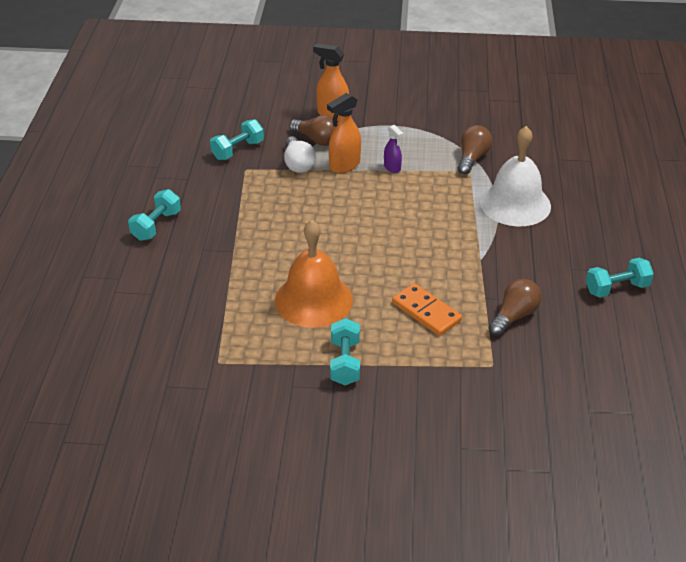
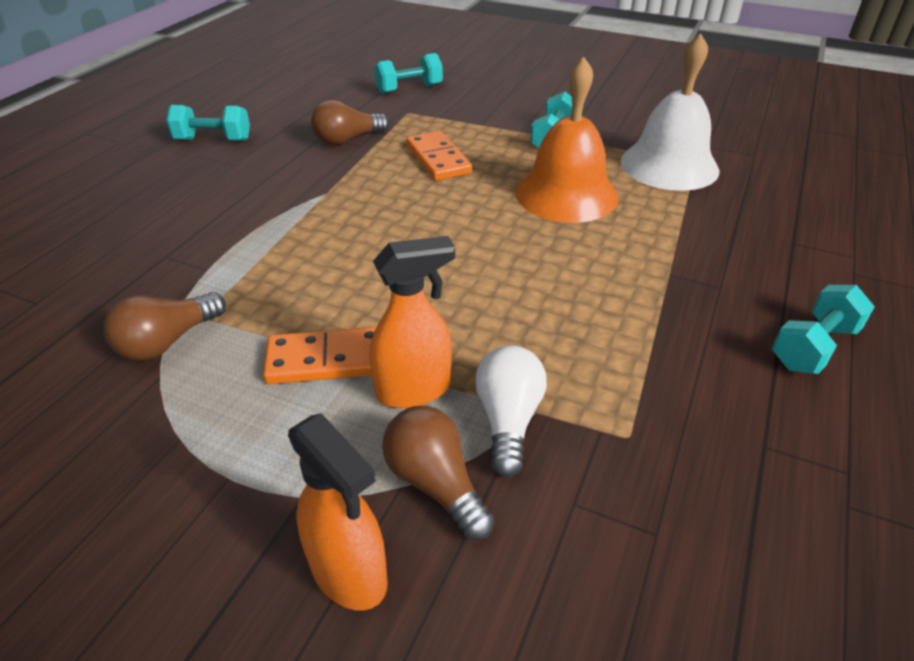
camera: 160 degrees left, 0 degrees up
(238, 150) = (641, 504): turquoise dumbbell -> turquoise dumbbell (409, 89)
(392, 168) = (327, 359): purple spray bottle -> orange domino
(515, 204) = (199, 247): white bell -> white bell (669, 165)

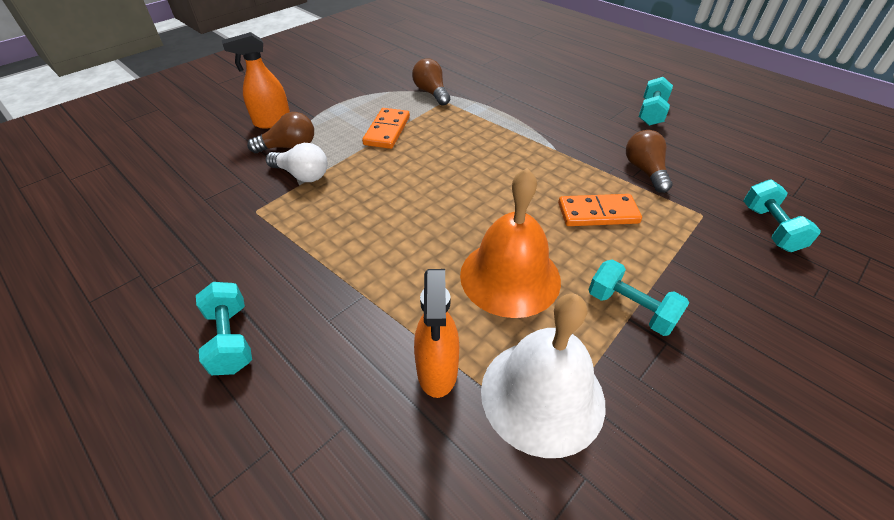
camera: 110 degrees right, 5 degrees up
(414, 390) = (346, 151): orange spray bottle -> orange spray bottle (437, 371)

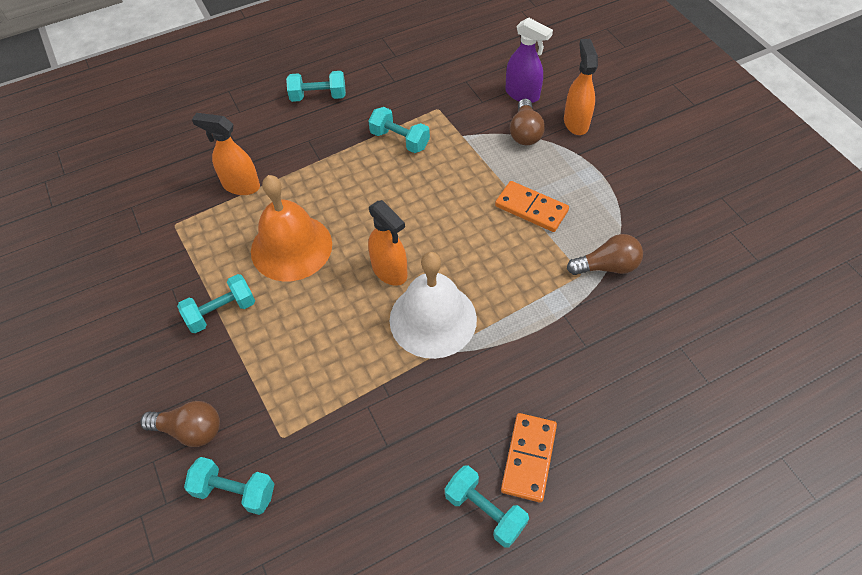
camera: 110 degrees right, 10 degrees up
(230, 156) = (522, 94): none -> purple spray bottle
(302, 175) = (476, 138): white light bulb -> none
(313, 230) = (399, 140): none -> turquoise dumbbell
(497, 194) = (390, 271): none -> orange spray bottle
(542, 395) = (194, 232): white bell -> white bell (433, 319)
(597, 213) = (328, 342): orange domino -> orange domino (529, 458)
(644, 171) = (370, 424): brown light bulb -> brown light bulb (190, 430)

